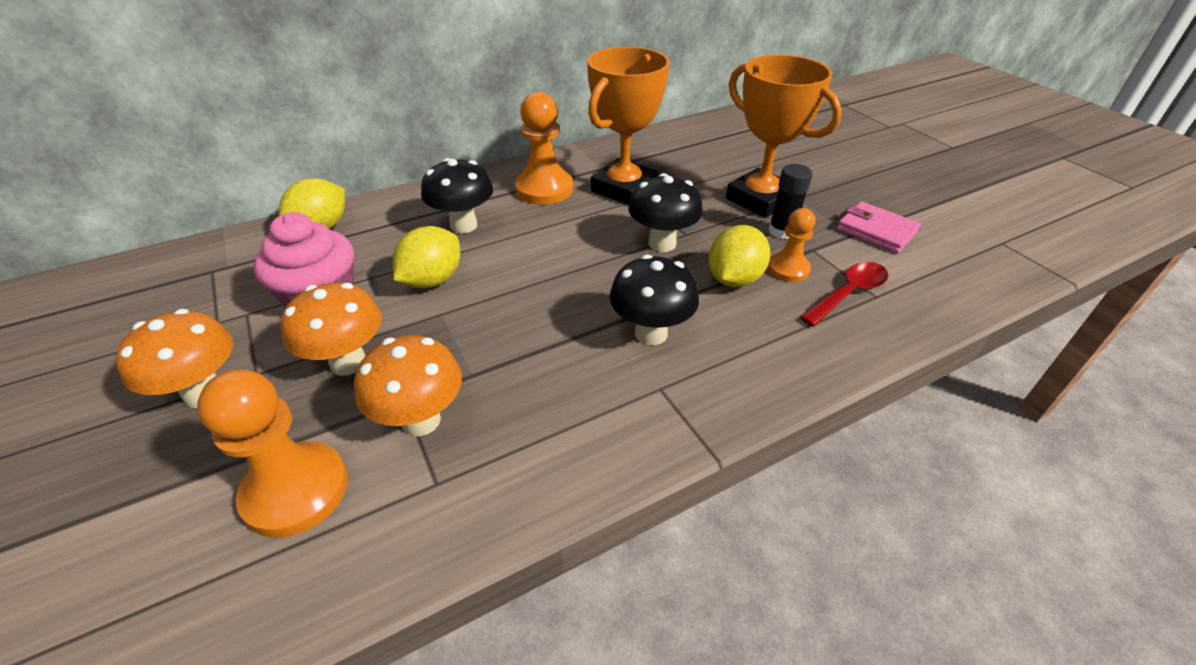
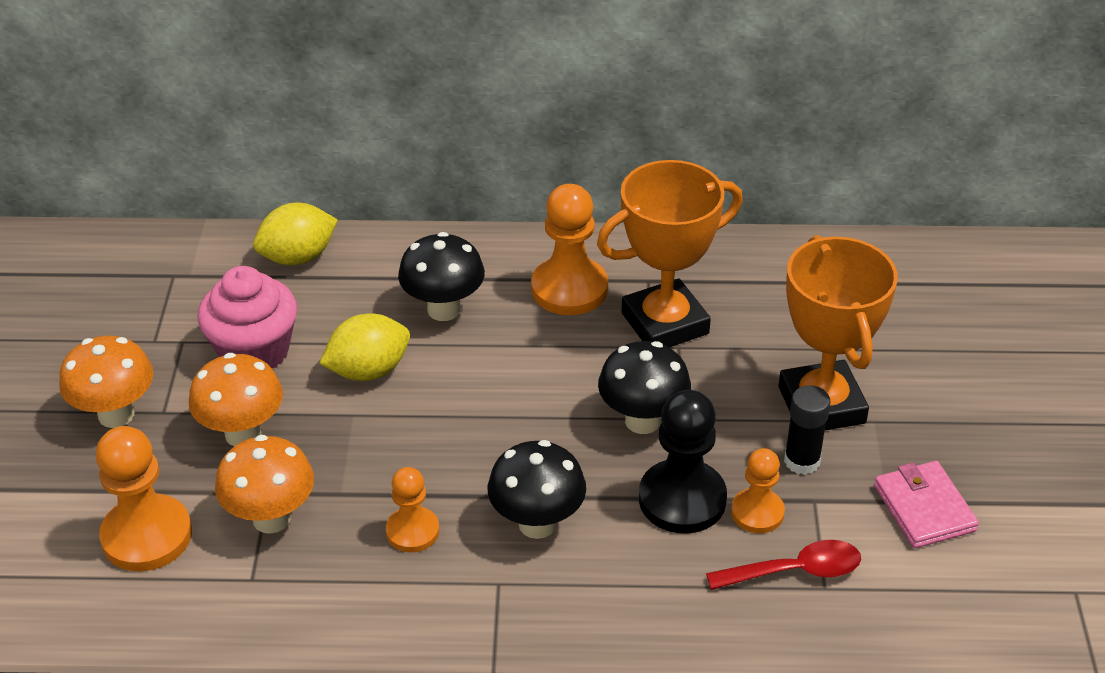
camera: 30 degrees right, 0 degrees up
(557, 378) = (412, 531): none -> orange pawn
(734, 279) = (682, 499): yellow lemon -> black pawn

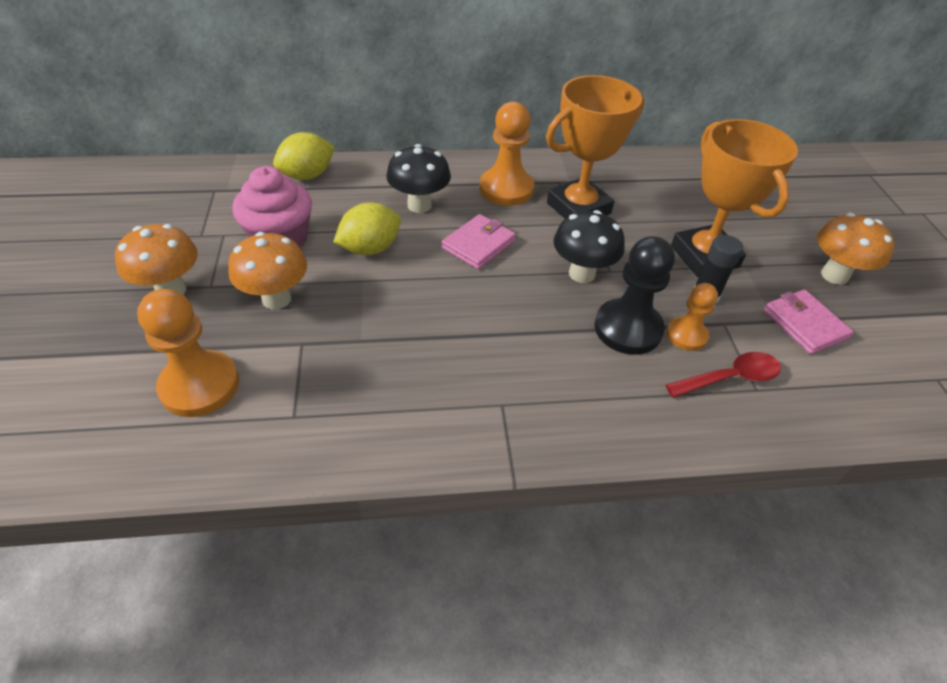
camera: 10 degrees left, 5 degrees up
(271, 518) = (306, 364): orange mushroom -> orange mushroom (834, 275)
(412, 531) = (424, 367): orange pawn -> none
(513, 372) = (478, 244): none -> pink wallet
(537, 523) = (522, 354): black mushroom -> none

